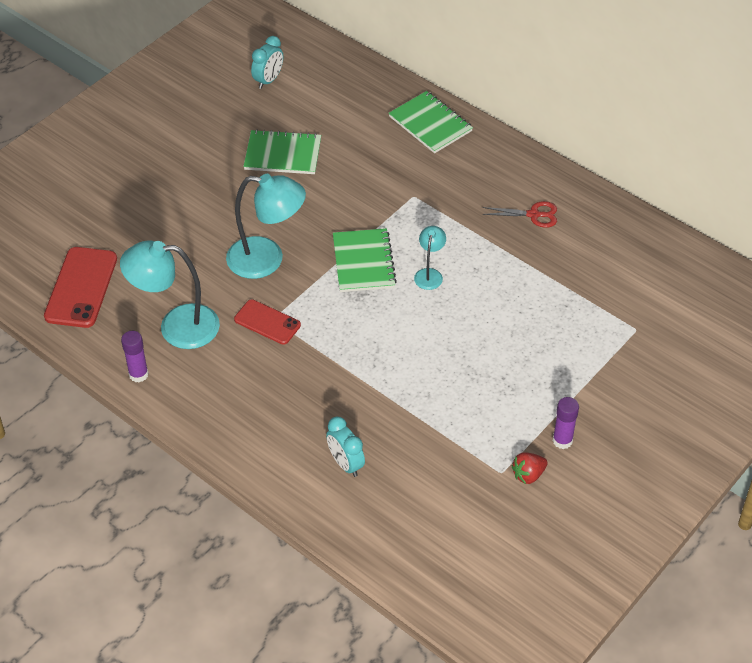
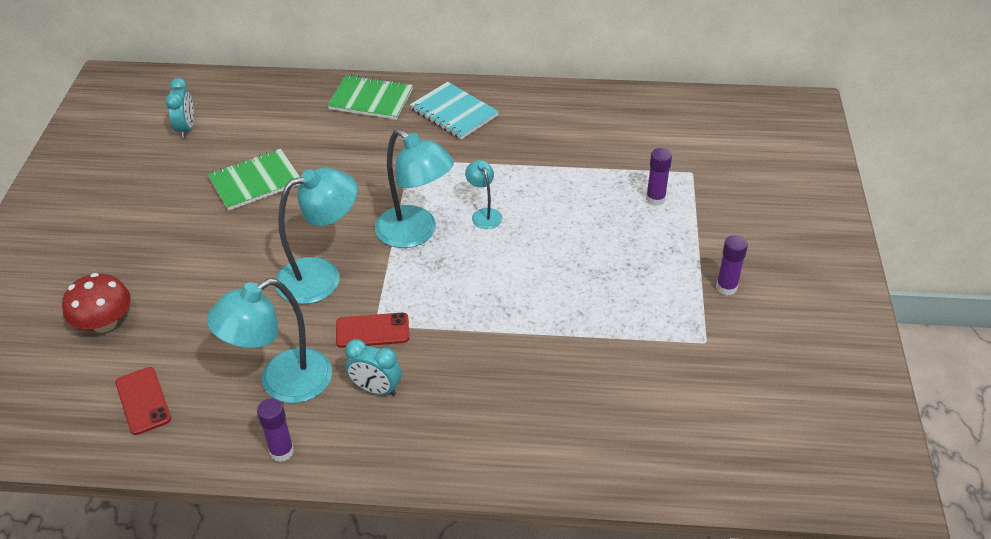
camera: 35 degrees left, 5 degrees down
(81, 287) = (143, 401): red phone -> red phone, size x0.63
(98, 215) = (104, 323): none -> red mushroom
(345, 464) = (566, 415): turquoise clock -> turquoise clock (376, 389)
(363, 262) = (415, 233): green notebook -> turquoise lamp
(487, 170) = (454, 112): none -> turquoise notebook
(528, 475) = (729, 331): red strawberry -> none
(533, 215) = (525, 128): red scissors -> none
(580, 336) = (655, 199): none -> purple glue stick

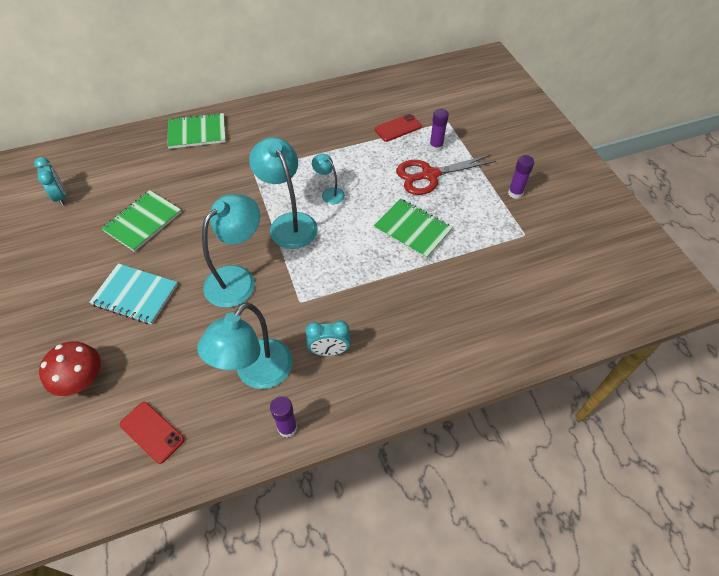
camera: 25 degrees left, 10 degrees up
(372, 330) = (300, 307): red phone -> red phone (398, 128)
(415, 233) = (289, 223): turquoise lamp -> turquoise lamp turned 135 degrees counterclockwise
(454, 112) = (264, 125): turquoise notebook -> turquoise notebook (135, 295)
(560, 288) = (412, 229): none -> green notebook
(624, 231) = (429, 175): none -> red scissors

